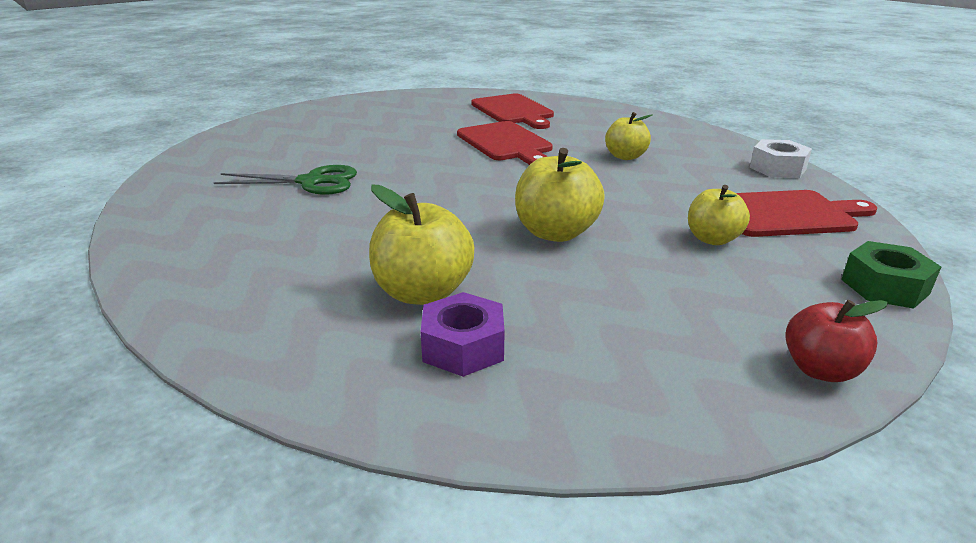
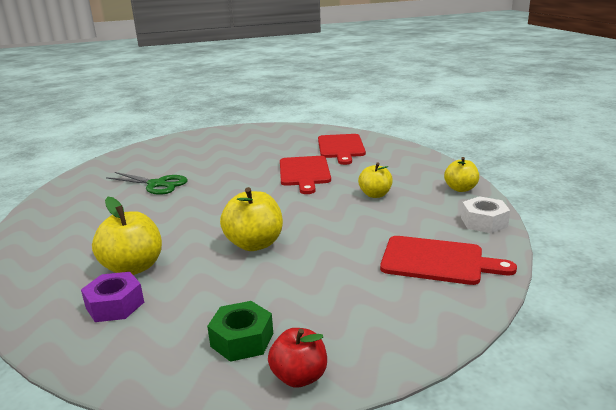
camera: 25 degrees right, 5 degrees down
(712, 239) = (353, 269): yellow apple -> yellow apple (460, 189)
(884, 286) = (433, 332): green nut -> green nut (242, 340)

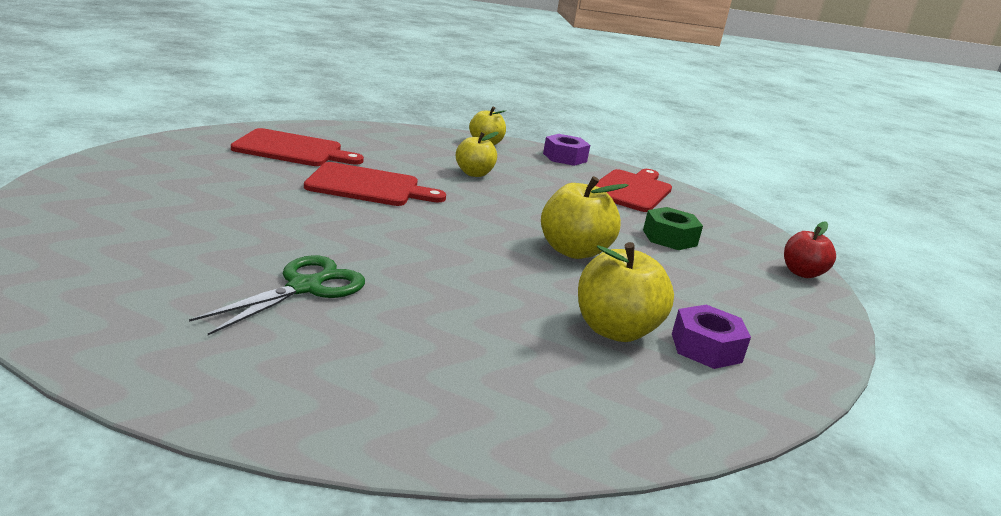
camera: 85 degrees left, 0 degrees up
(242, 340) = (759, 286): green nut -> green nut (669, 238)
(484, 222) = (565, 157): white nut -> purple nut

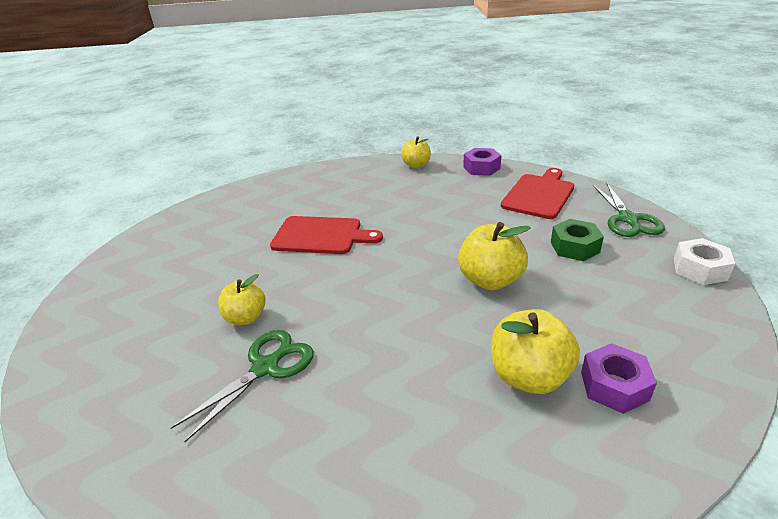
camera: 10 degrees right, 10 degrees up
(292, 149) = (264, 206): red cutting board -> none
(474, 173) = (406, 203): yellow apple -> yellow apple (246, 318)
(729, 224) = (628, 219): none -> green scissors
(802, 273) = (699, 269): red apple -> white nut

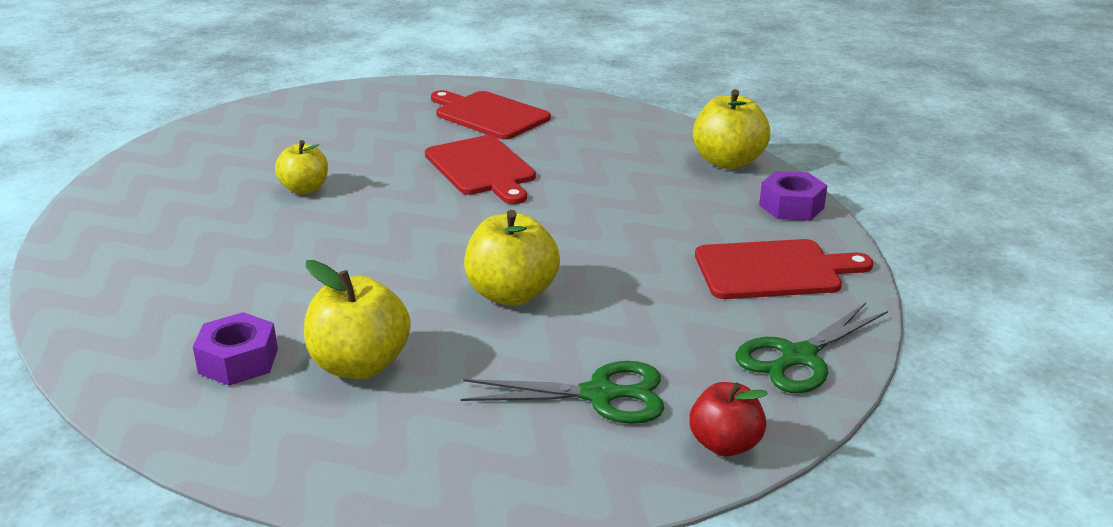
camera: 50 degrees right, 5 degrees down
(255, 209) = (488, 115): none -> red cutting board
(265, 367) = (248, 226): green scissors -> green scissors (600, 395)
(416, 165) = (728, 162): yellow apple -> yellow apple, size x1.53
(574, 247) = (660, 332): green nut -> none
(614, 386) = (392, 422): purple nut -> purple nut (238, 361)
(699, 269) = (725, 444): white nut -> red apple

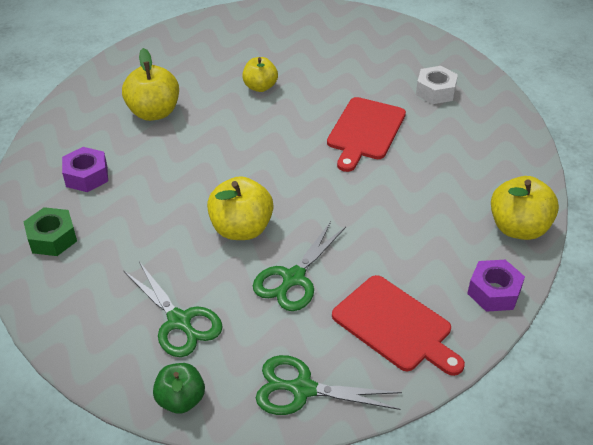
camera: 50 degrees right, 15 degrees up
(309, 435) = (52, 238): none -> green nut
(360, 365) = (121, 217): yellow apple -> yellow apple (154, 112)
(488, 115) = (435, 91): red cutting board -> white nut
(634, 296) = (293, 278): none -> green scissors
(725, 444) = (181, 400): red apple -> green apple

